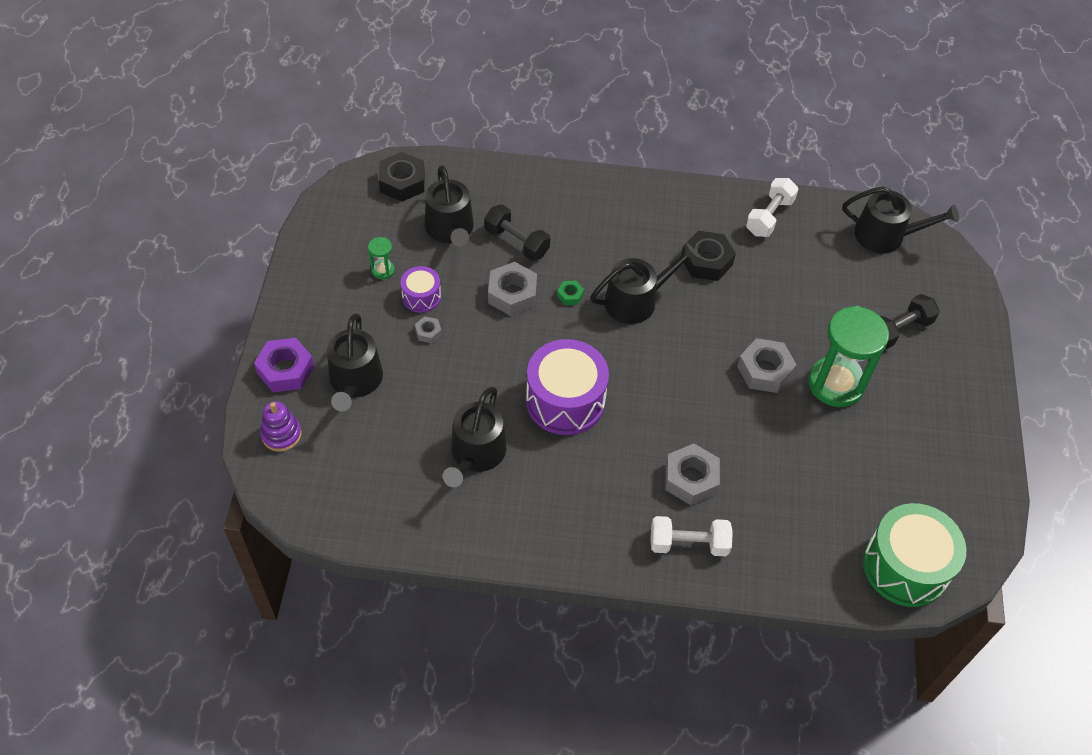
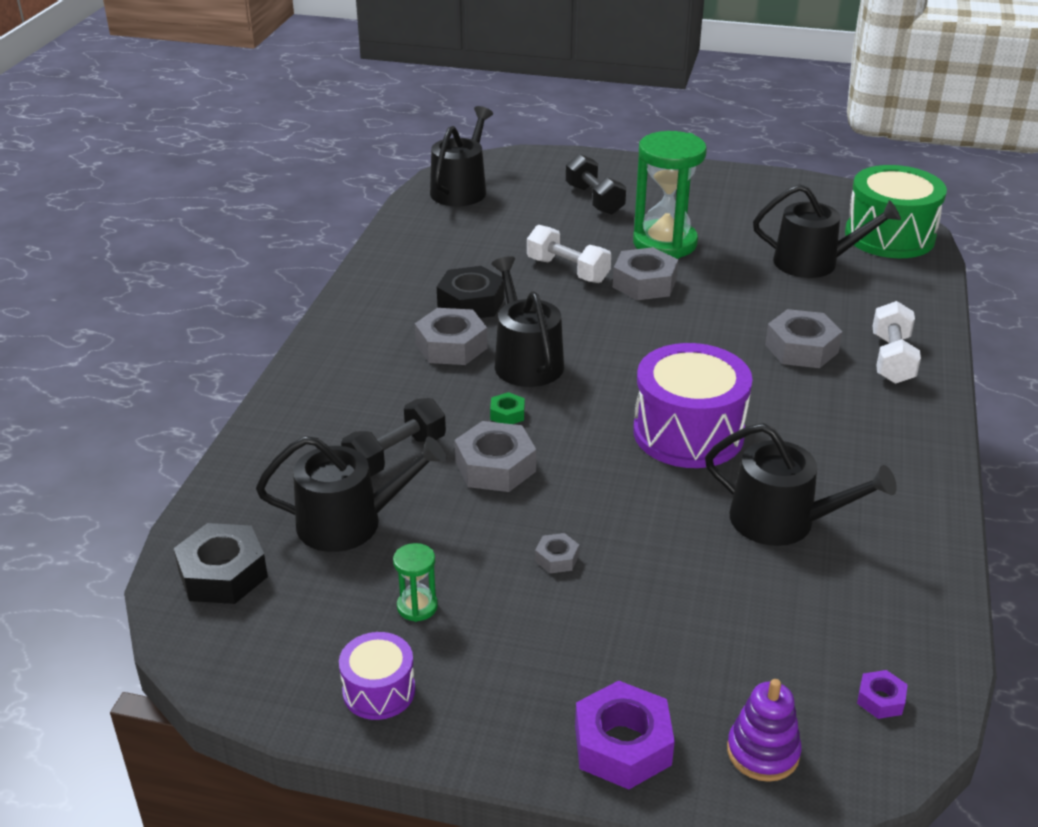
camera: 80 degrees left, 20 degrees down
(320, 496) = (880, 699): none -> purple nut
(355, 381) = (650, 650): black watering can -> black watering can (813, 262)
(421, 297) = (483, 562): purple drum -> purple drum (379, 691)
(646, 256) = (451, 346): none -> grey nut
(769, 217) = (411, 253): white dumbbell -> white dumbbell (568, 270)

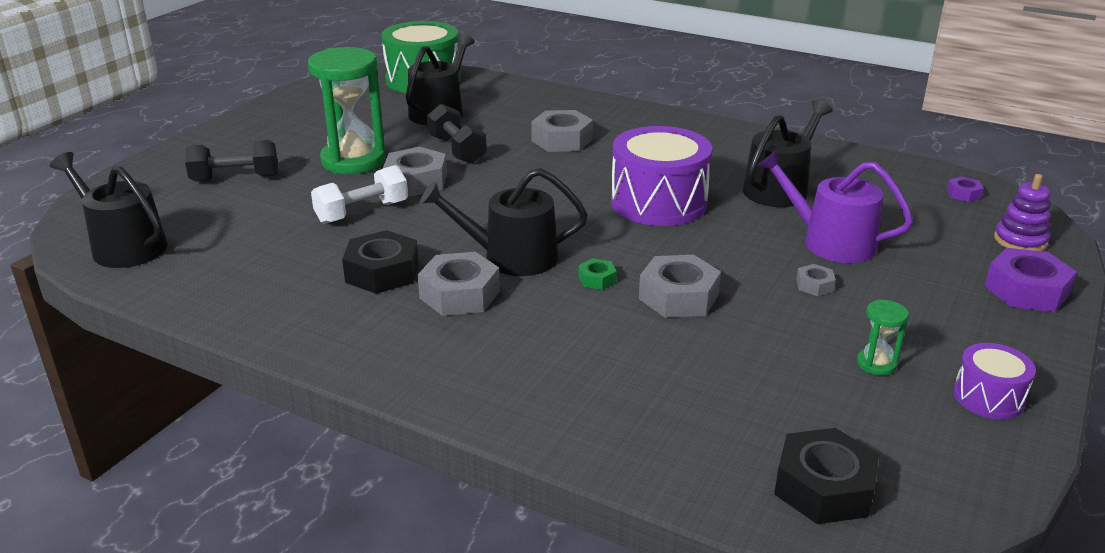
camera: 75 degrees left, 5 degrees down
(350, 522) = (748, 391): black watering can -> none
(395, 455) = (643, 351): black dumbbell -> black dumbbell (457, 150)
(664, 568) = (830, 242): none -> purple watering can
(891, 359) = (594, 114): white dumbbell -> none

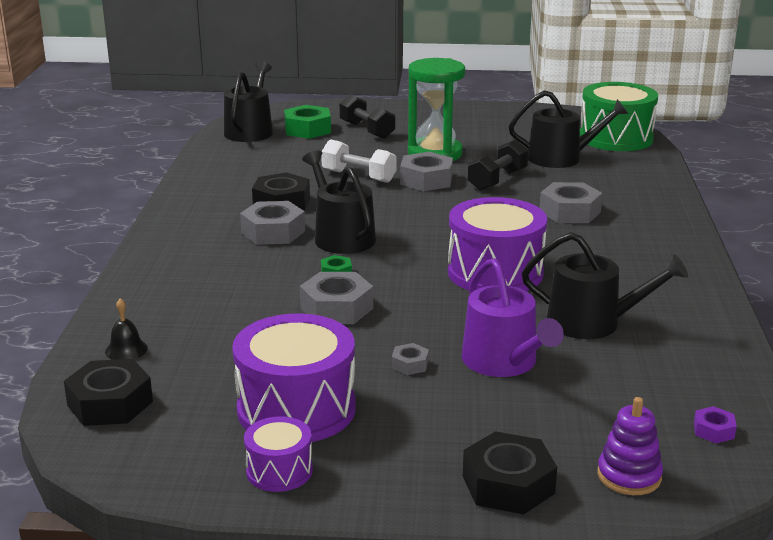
camera: 65 degrees right, 5 degrees down
(178, 210) = (307, 129): none -> green nut
(697, 454) = (126, 350): none -> black bell
(830, 242) = (504, 362): purple watering can -> purple watering can turned 150 degrees clockwise
(876, 364) = (296, 409): green hourglass -> purple drum
(1026, 290) = (508, 484): purple nut -> black nut

